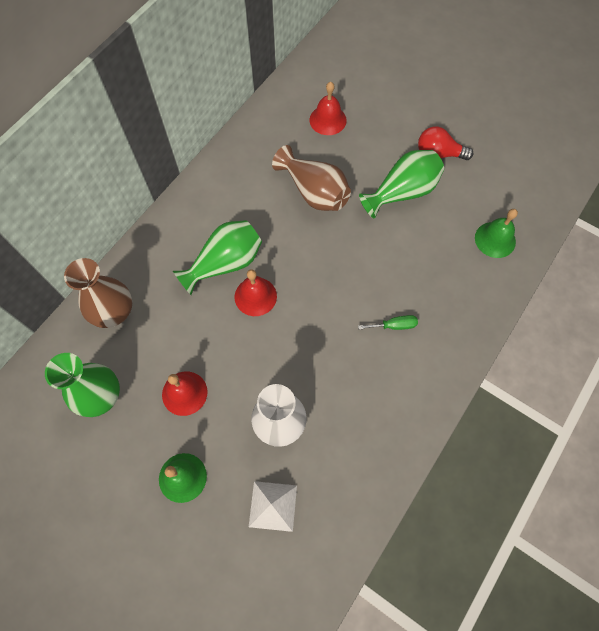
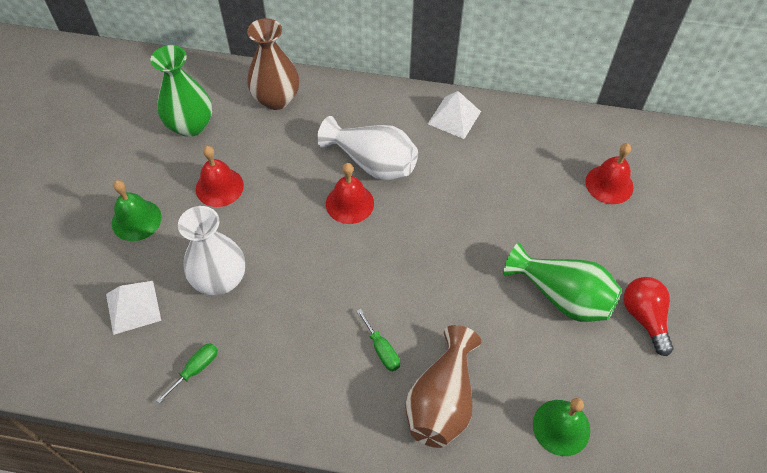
camera: 65 degrees right, 10 degrees down
(213, 187) = (454, 117): none -> white pyramid
(225, 263) = (372, 163): green vase -> white vase
(314, 192) = (505, 207): brown vase -> brown vase (442, 401)
(354, 470) = (196, 369): none -> green screwdriver

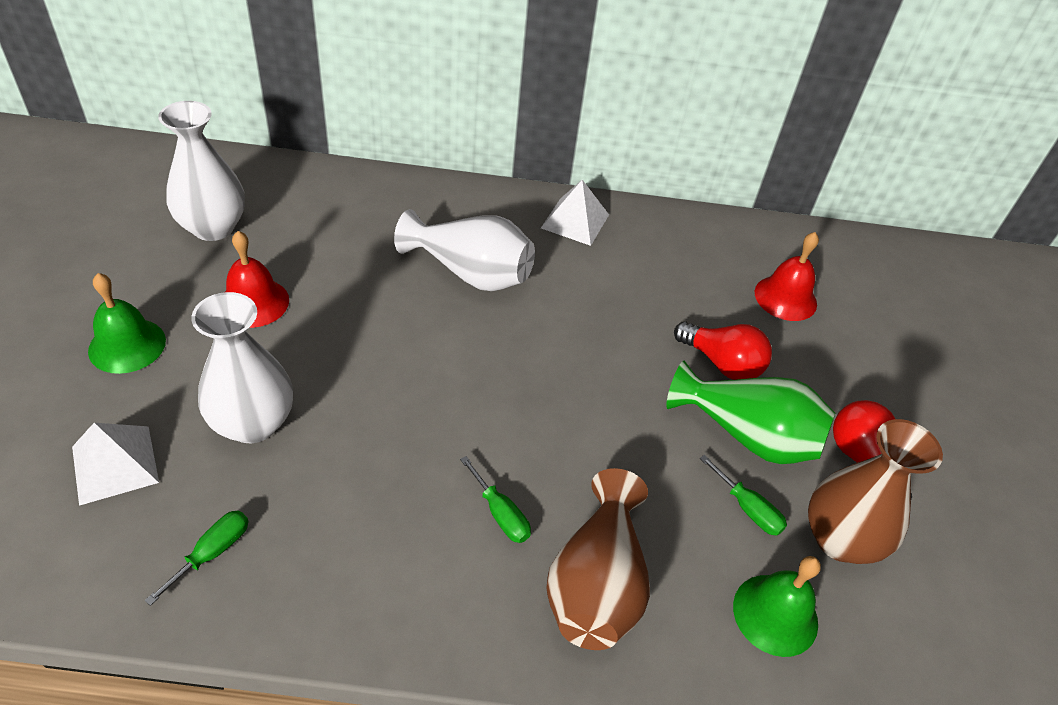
camera: 10 degrees left, 10 degrees down
(190, 125) = (213, 227): green vase -> white vase
(276, 99) = (334, 198): brown vase -> brown vase (839, 539)
(349, 203) = (441, 322): red bell -> none
(551, 239) = (722, 363): none -> red light bulb
(554, 351) = (748, 508): none -> green screwdriver

